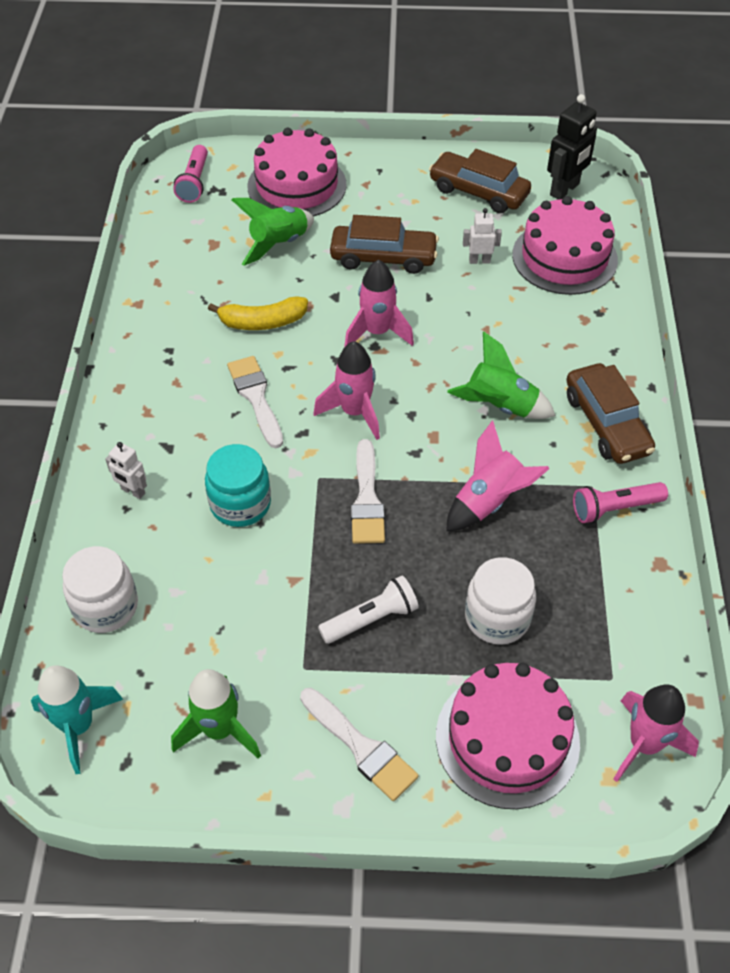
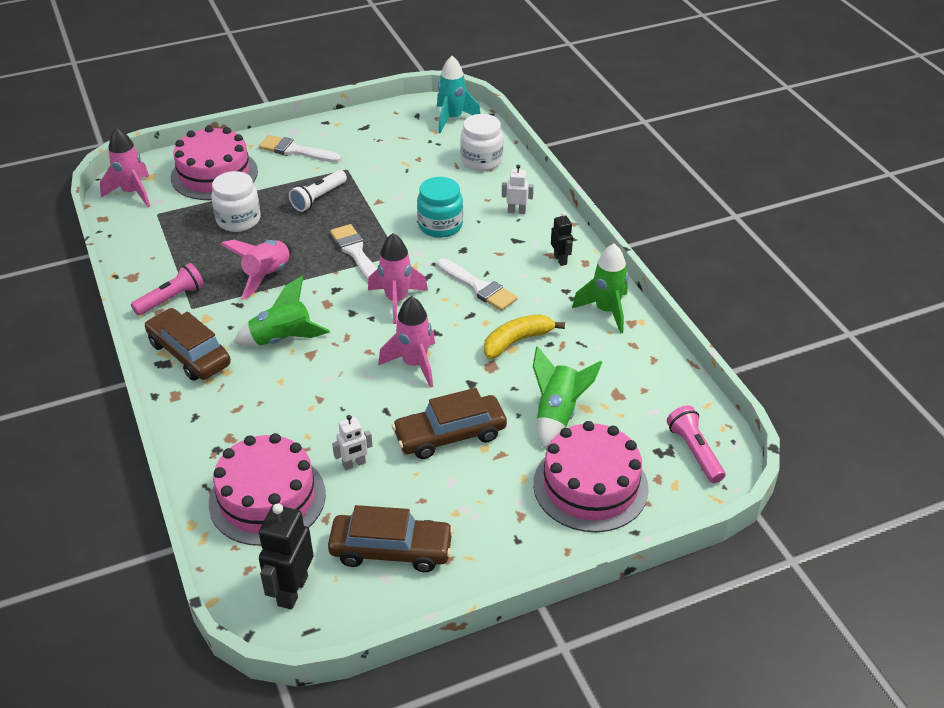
camera: 155 degrees right, 10 degrees down
(141, 401) = (560, 260): none -> black robot
(219, 730) = (377, 136): green rocket -> green rocket (606, 311)

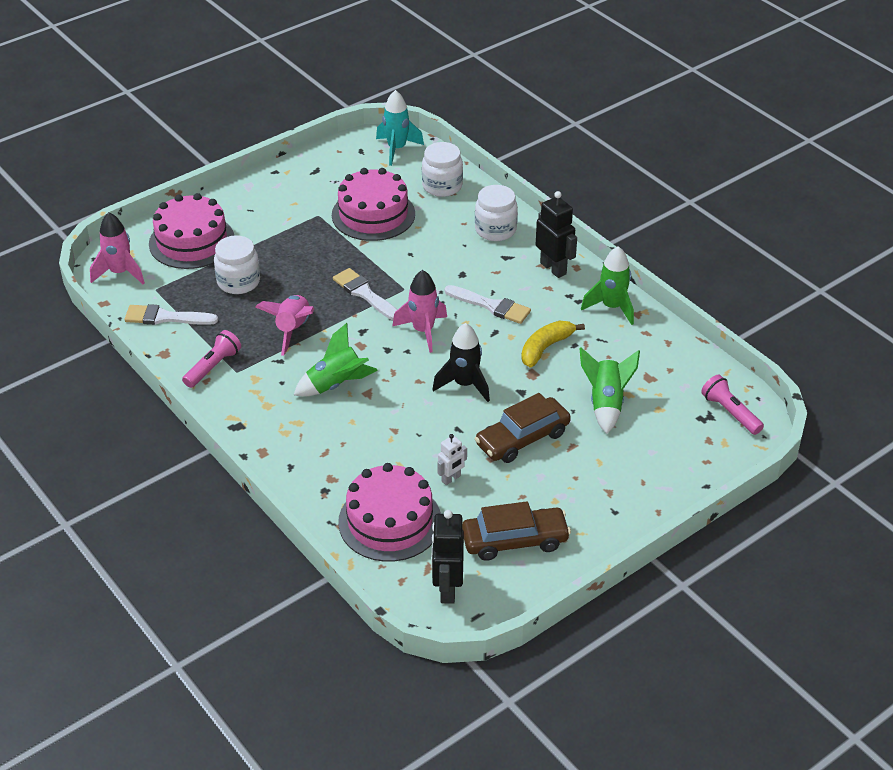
camera: 15 degrees left, 0 degrees up
(189, 354) = (256, 413): brown car -> none
(296, 151) = (260, 205): white brush -> white brush (166, 317)
(318, 198) = (305, 248): white flashlight -> none
(414, 364) = (464, 384): pink rocket -> black rocket
(440, 225) = (431, 255): turquoise jar -> none
(516, 211) = (495, 230): white robot -> white jar
(560, 260) = (553, 268): black robot -> black robot, size x1.73
(590, 486) = (656, 457): pink cake -> pink cake (373, 214)

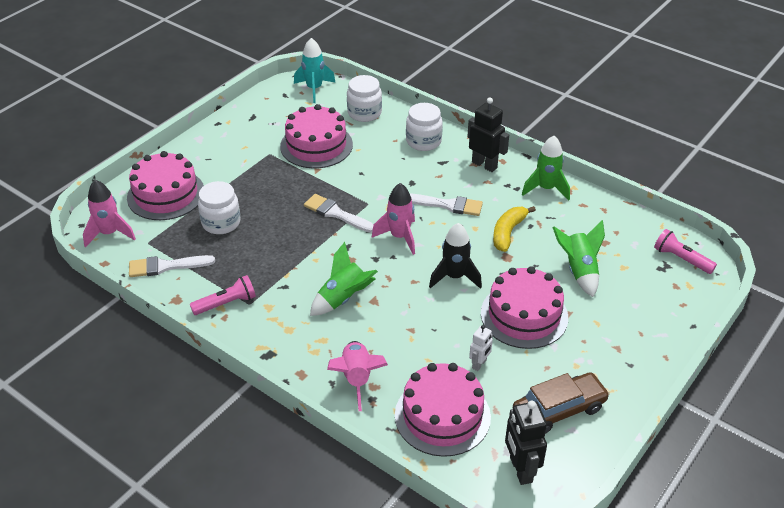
camera: 15 degrees left, 0 degrees up
(213, 367) = (226, 303): pink flashlight -> pink flashlight turned 45 degrees clockwise
(293, 330) = (286, 256): pink rocket -> pink rocket (357, 378)
(522, 438) = (524, 315): brown car -> pink cake

